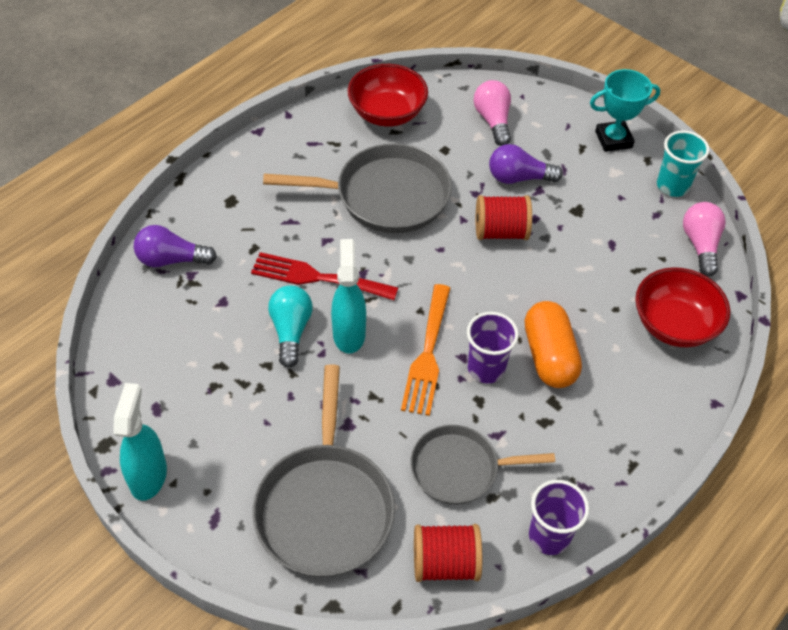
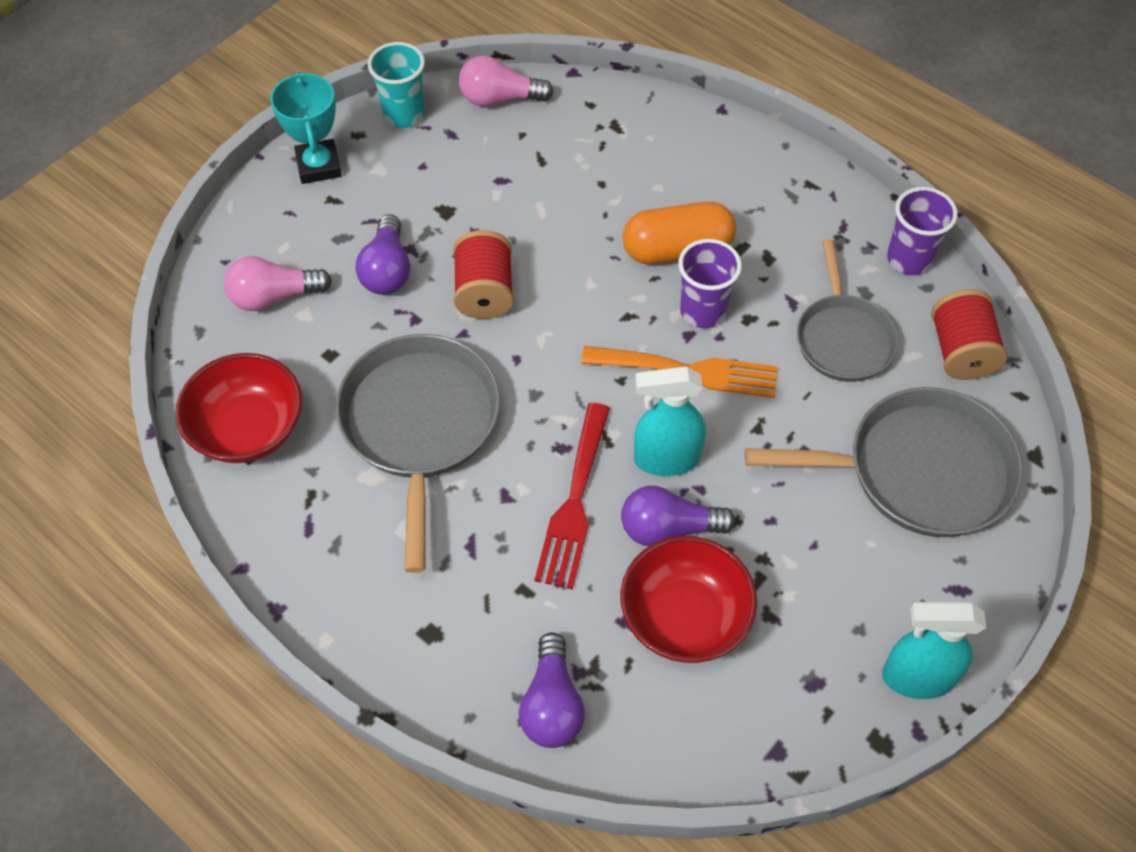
camera: 90 degrees left, 5 degrees up
(291, 331) = (668, 528): turquoise light bulb -> purple light bulb
(674, 324) = (620, 133): red bowl -> red bowl (684, 617)

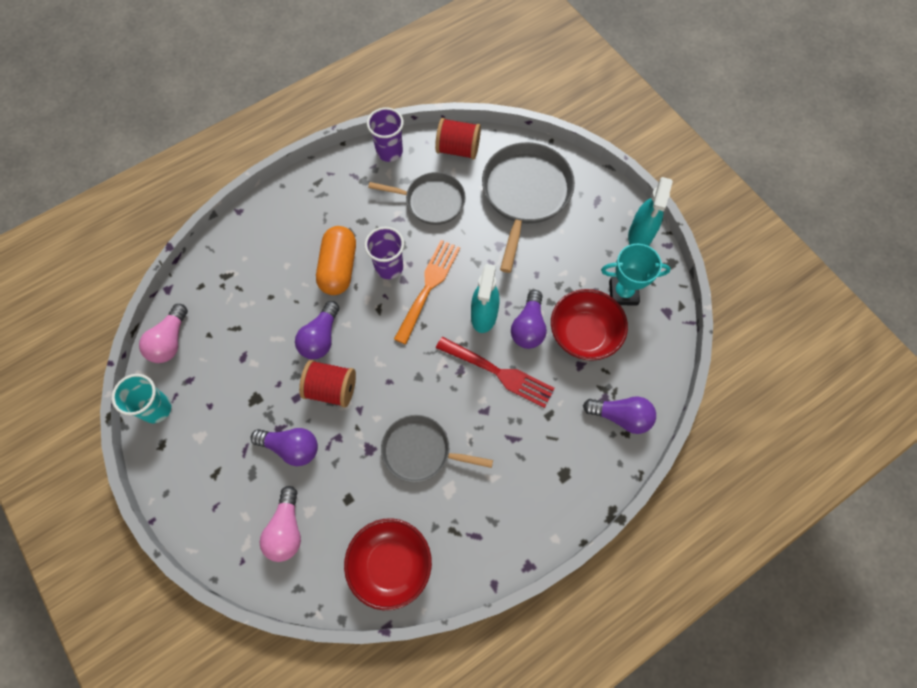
camera: 75 degrees left, 10 degrees up
(318, 166) = (179, 478): turquoise trophy -> turquoise trophy (623, 293)
(420, 425) = (420, 451): grey pan -> grey pan, size x0.64
(558, 258) = (321, 338): none -> purple light bulb

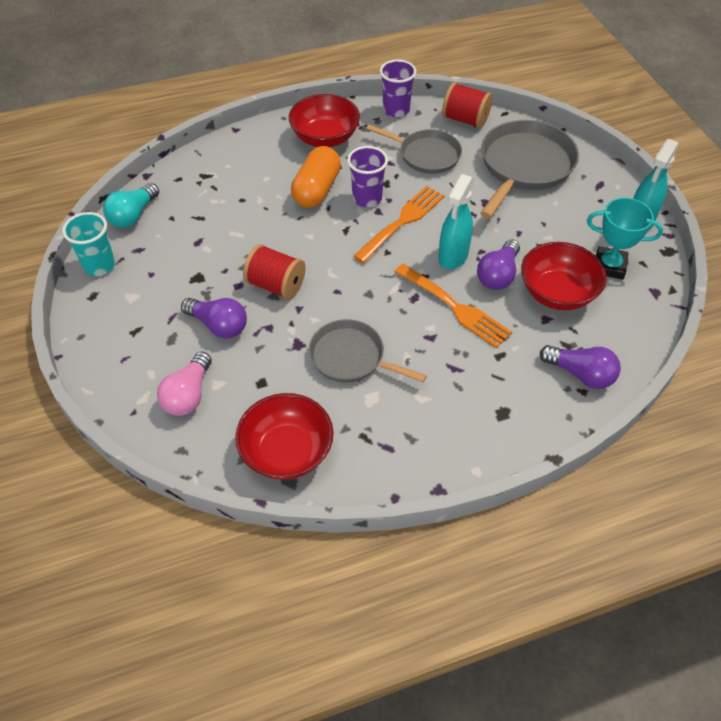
camera: 15 degrees right, 15 degrees down
(170, 341) = (133, 215): pink light bulb -> turquoise light bulb
(321, 338) = (280, 241): purple light bulb -> none
(330, 202) = (325, 138): none -> red bowl
(499, 373) = (455, 307): red fork -> orange fork

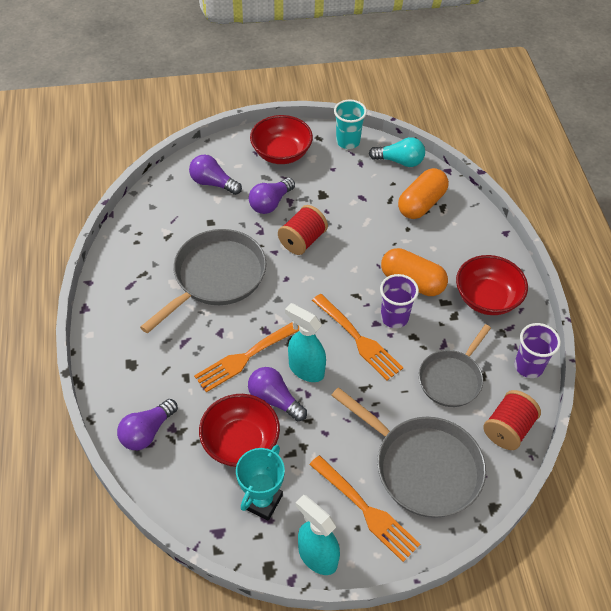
camera: 100 degrees right, 0 degrees up
(133, 215) = (399, 161): turquoise light bulb -> turquoise light bulb turned 150 degrees clockwise
(188, 395) = (213, 183): pink light bulb -> purple light bulb
(202, 192) = (421, 203): none -> orange capsule
(287, 452) = (148, 229): red bowl -> red bowl (281, 153)
(351, 357) = (216, 277): grey pan -> grey pan, size x1.56
(582, 196) = (366, 510): none -> orange fork

